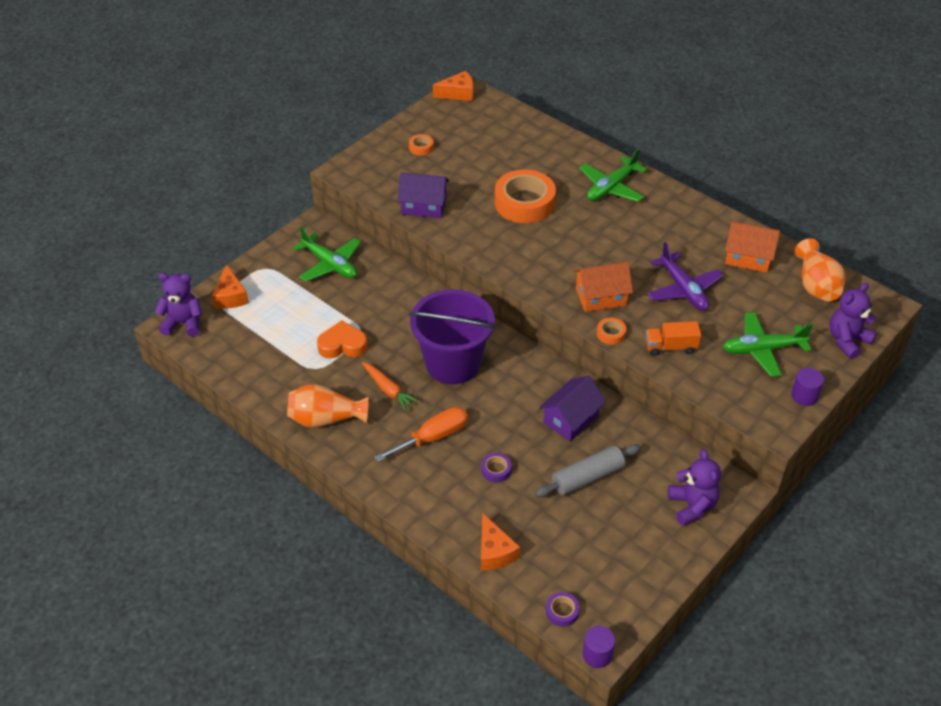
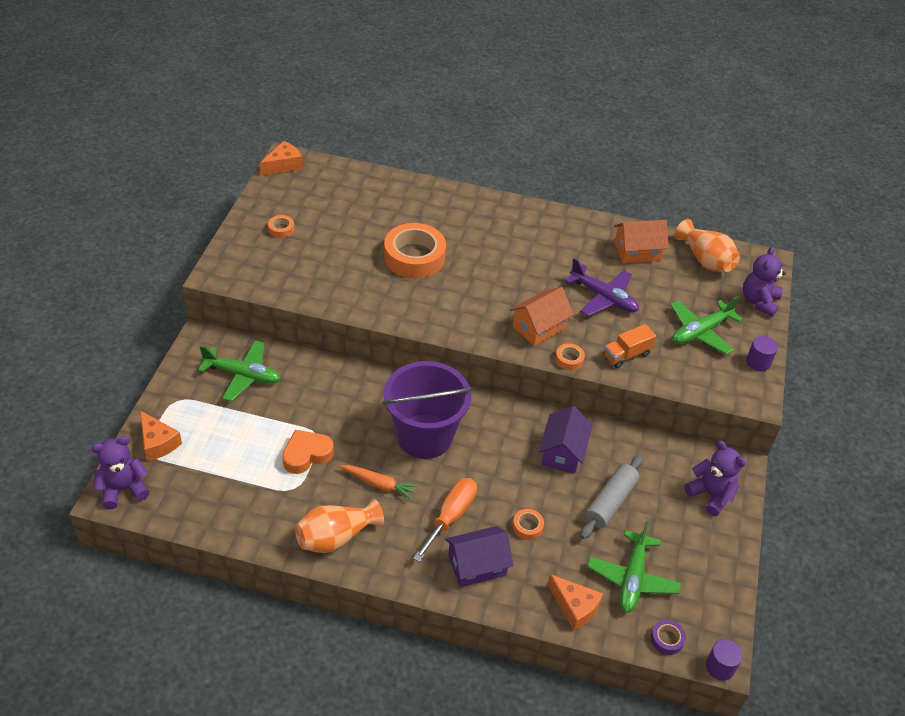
camera: 30 degrees left, 0 degrees up
(424, 206) = (321, 288): purple house -> purple house (477, 565)
(496, 470) = (527, 526): purple tape -> orange tape
(611, 188) = (482, 220): green plane -> green plane (632, 579)

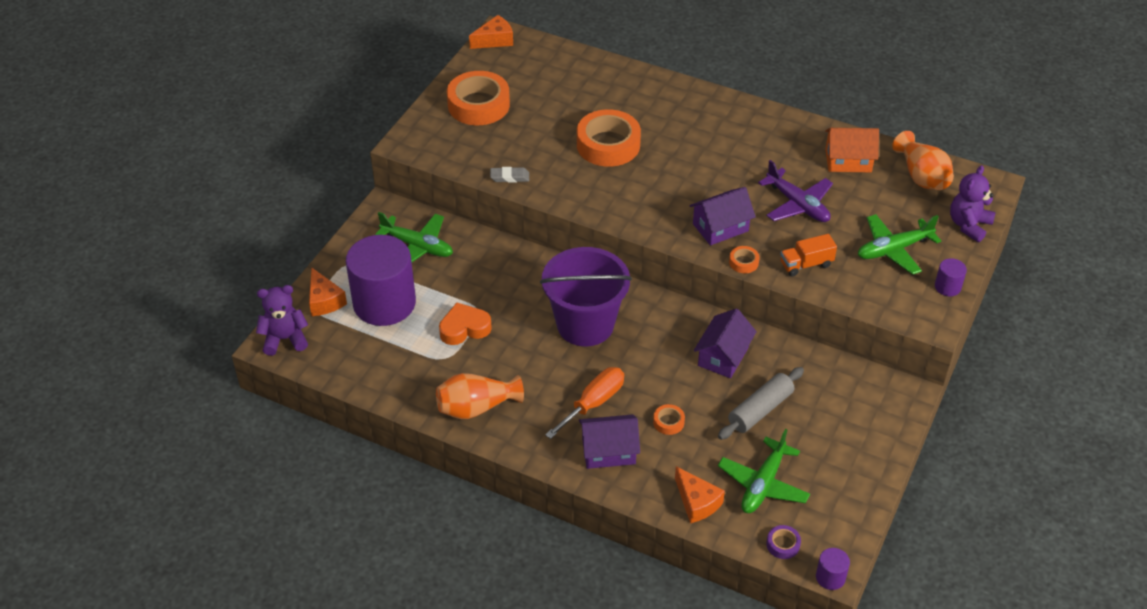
camera: 15 degrees right, 0 degrees up
(220, 438) = (384, 303): none -> purple cylinder
(281, 229) = (478, 105): orange tape -> orange tape, size x2.33
(327, 298) = (509, 177): none -> grey eraser
(379, 484) = (529, 364): orange carrot -> none
(539, 327) = (720, 227): orange house -> purple house
(711, 495) = (869, 416): purple teddy bear -> none

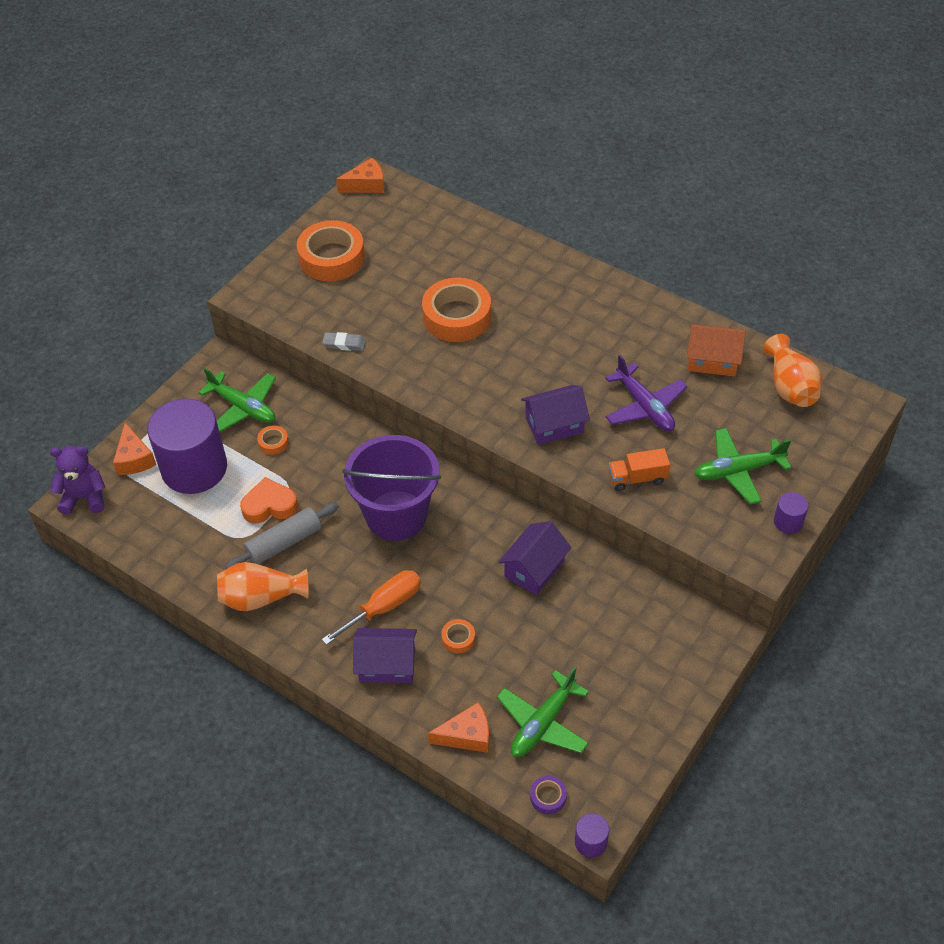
camera: 10 degrees right, 5 degrees up
(697, 502) = (467, 735): orange cheese -> orange cheese turned 75 degrees counterclockwise
(743, 262) = (569, 469): orange tape -> orange tape (273, 442)
(760, 410) = (560, 636): grey rolling pin -> grey rolling pin (284, 543)
(968, 225) = (829, 450): purple teddy bear -> none

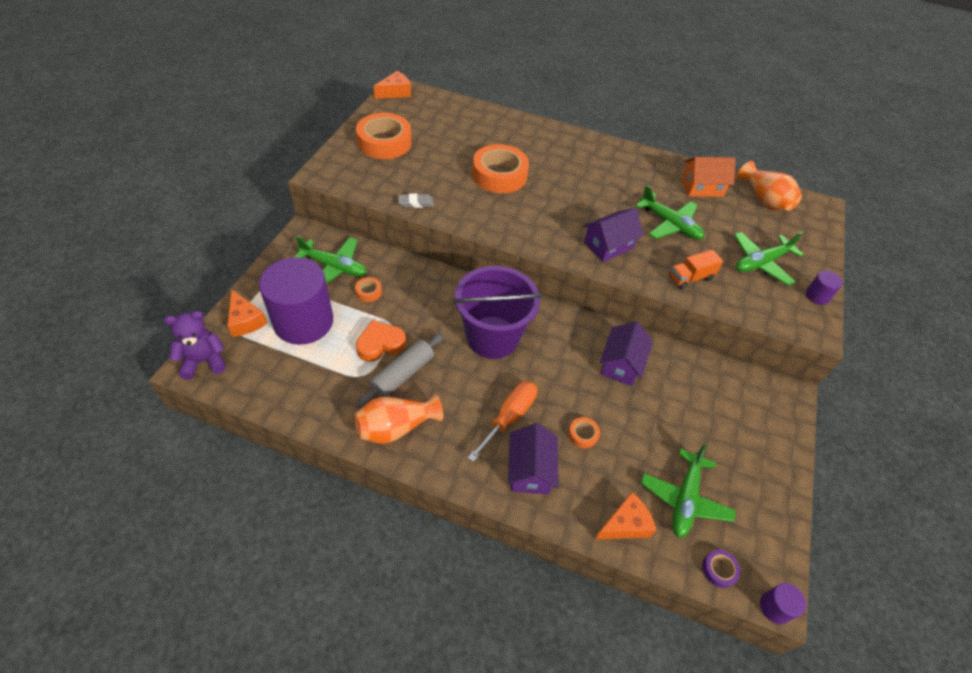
camera: 20 degrees left, 0 degrees up
(387, 664) = (530, 470): purple house -> purple house turned 75 degrees counterclockwise
(645, 407) = (670, 224): purple plane -> green plane

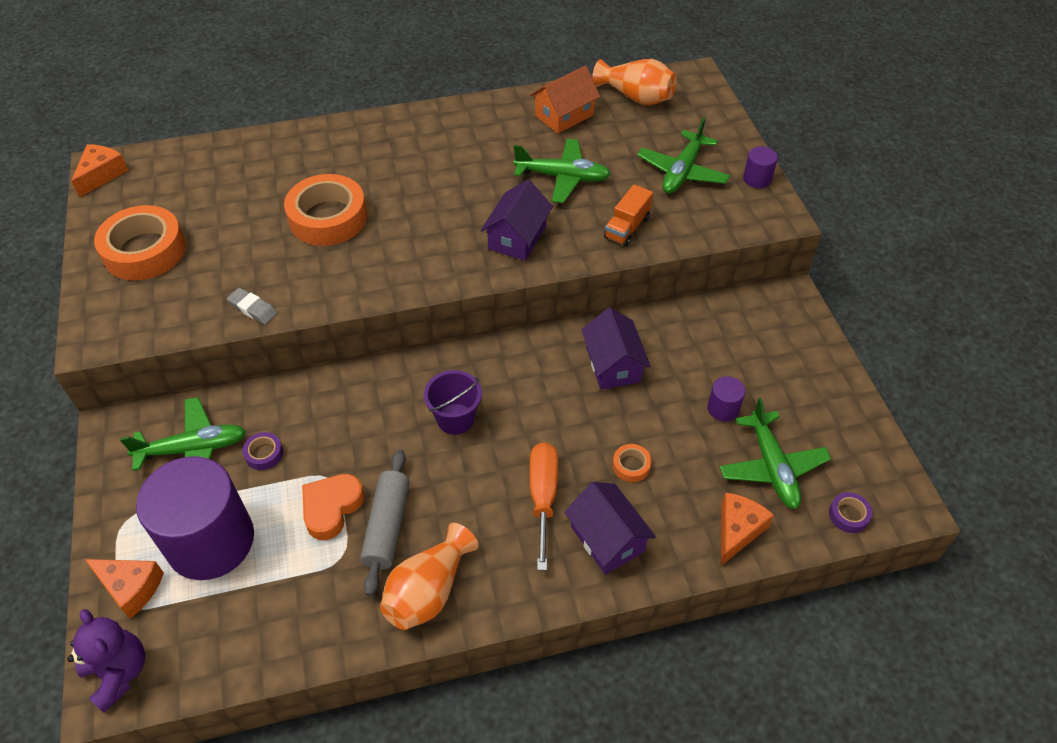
camera: 30 degrees left, 0 degrees up
(204, 361) = (119, 673): purple teddy bear -> purple teddy bear turned 105 degrees clockwise
(368, 292) = (264, 454): orange tape -> purple tape
(416, 203) = (253, 309): grey eraser -> grey eraser turned 75 degrees clockwise
(492, 337) = (455, 419): purple bucket -> purple bucket, size x0.53
(774, 607) = (916, 516): purple cylinder -> purple cylinder (723, 409)

